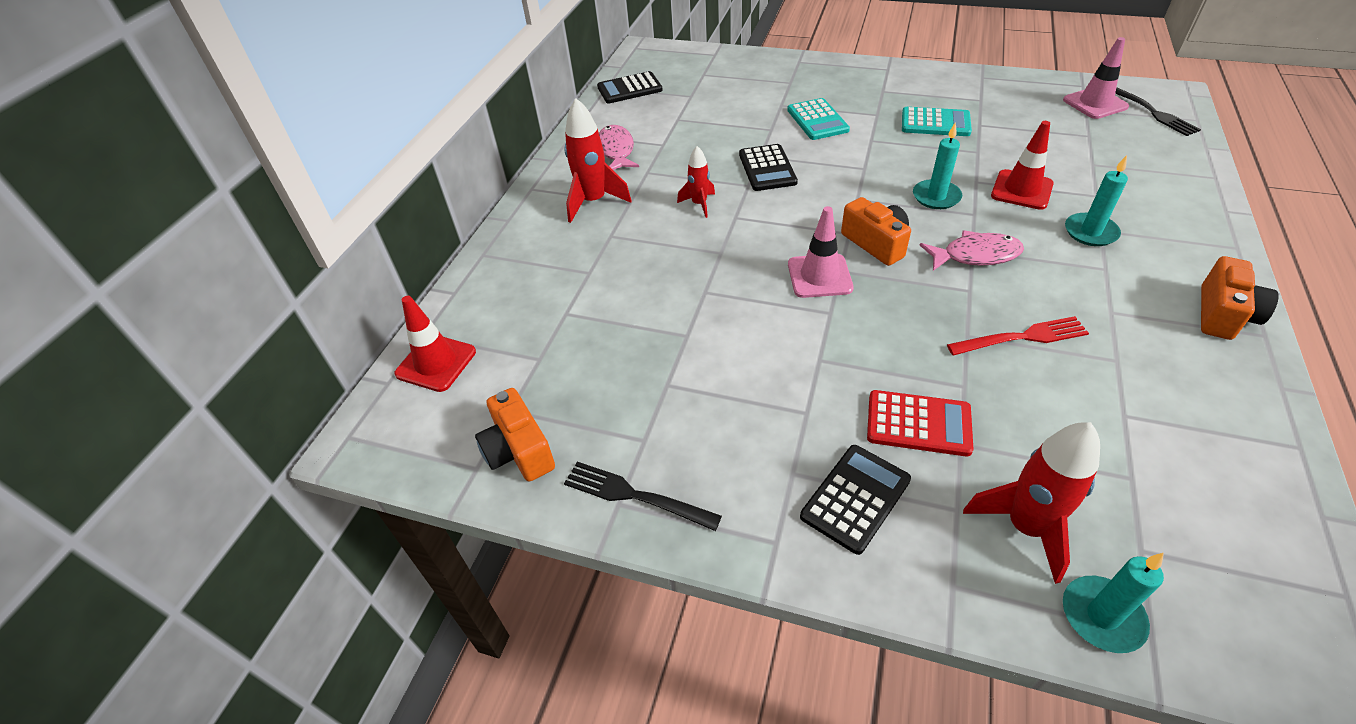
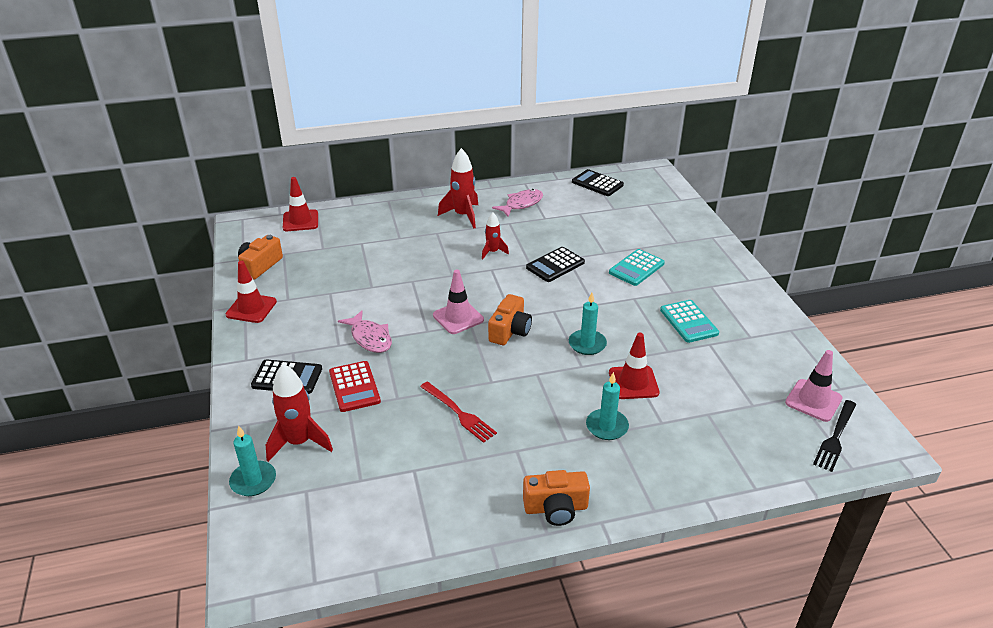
camera: 55 degrees right, 10 degrees down
(634, 496) = (251, 308): black fork -> red traffic cone
(976, 255) = (532, 376): pink fish -> pink fish (370, 338)

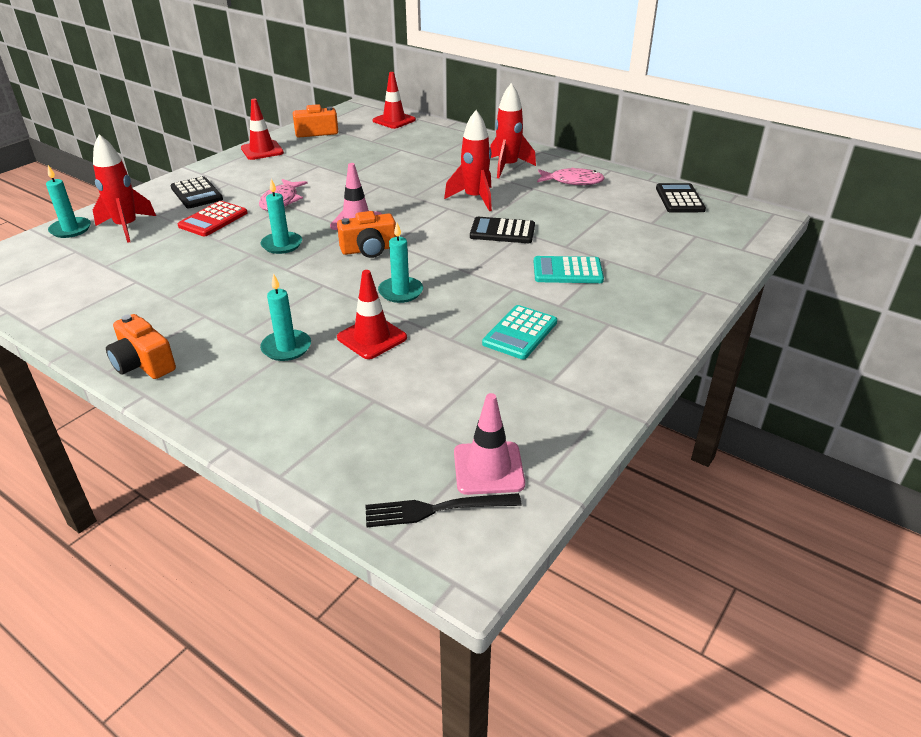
camera: 50 degrees right, 0 degrees up
(449, 368) = (282, 245): none -> turquoise candle
(459, 413) = (227, 272): red fork -> none
(493, 252) = (475, 199): red rocket -> red rocket, size x1.70

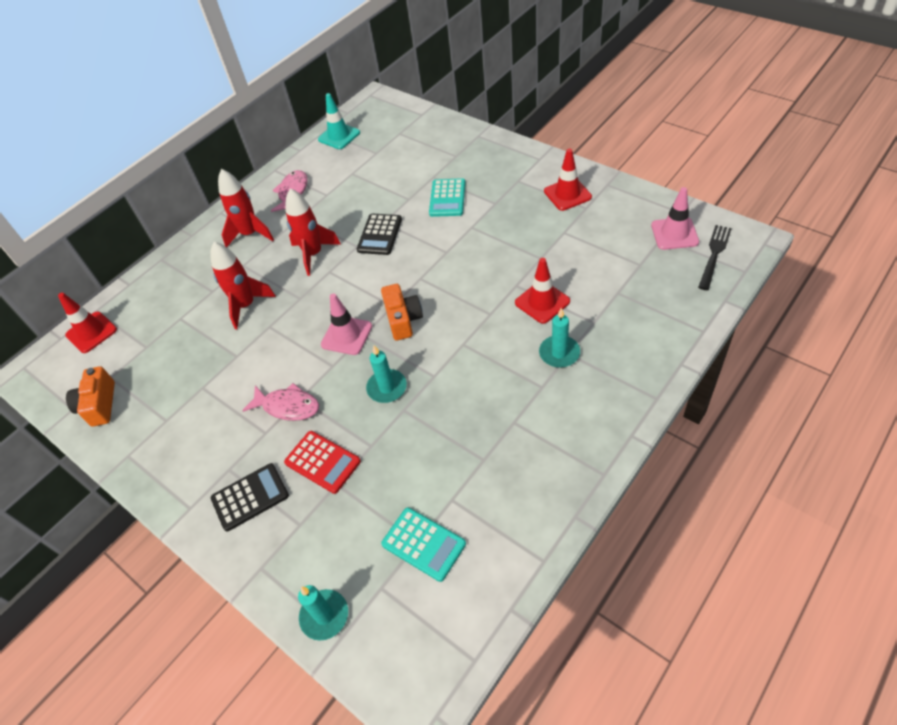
camera: 80 degrees left, 15 degrees up
(127, 227) = (328, 549): red rocket -> red rocket (246, 305)
(143, 363) = (590, 449): orange camera -> none
(262, 150) = (138, 454): red traffic cone -> red traffic cone (567, 194)
(400, 292) = (475, 291): turquoise candle -> none
(435, 510) = (714, 254): black fork -> black fork turned 150 degrees counterclockwise
(520, 333) = (531, 222): turquoise calculator -> turquoise calculator (423, 544)
(679, 199) = (339, 136): black calculator -> turquoise traffic cone

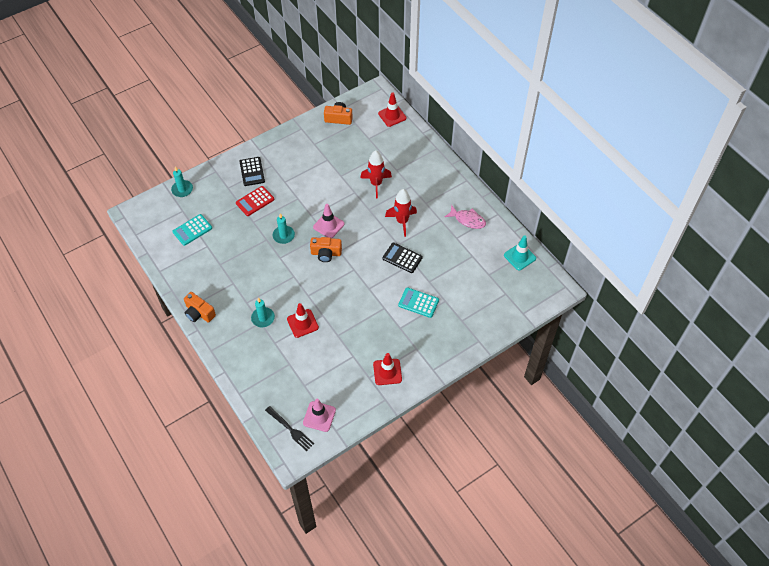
camera: 100 degrees right, 5 degrees up
(250, 234) = (437, 193): red rocket -> none
(288, 406) = (295, 193): pink fish -> none
(598, 447) = (199, 313): none -> orange camera

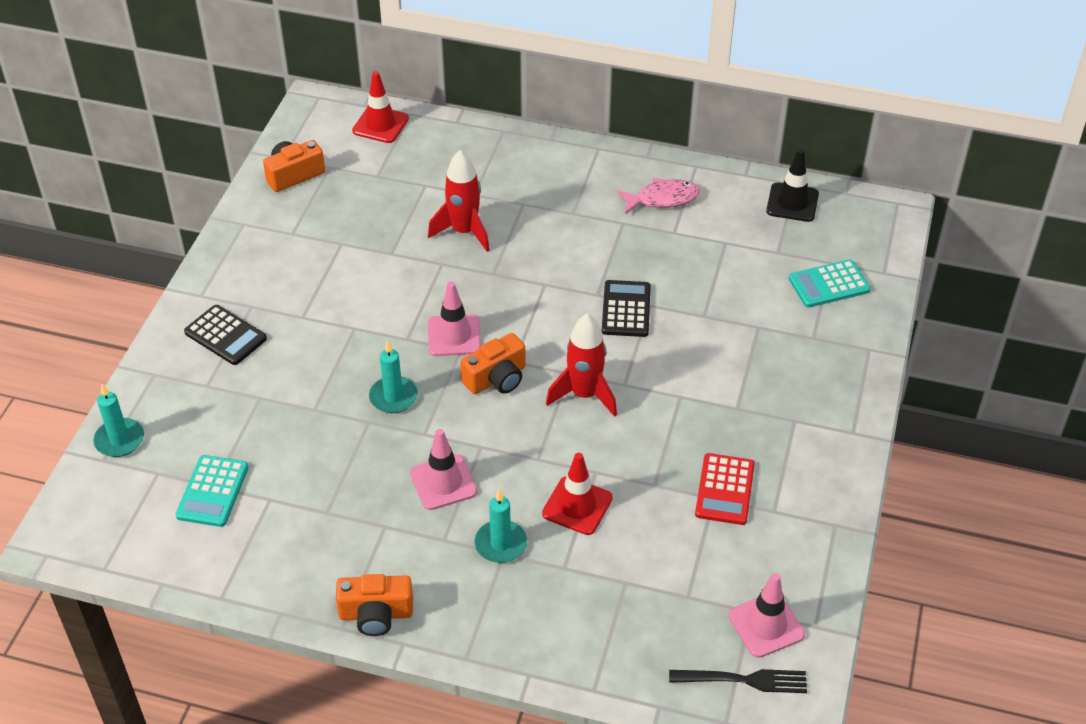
camera: 40 degrees left, 10 degrees down
(255, 201) = (282, 377): red calculator -> red calculator (725, 489)
(267, 281) = (443, 482): none -> pink traffic cone
(387, 372) = (792, 483): red traffic cone -> none
(402, 221) = (566, 259): red rocket -> red rocket (584, 395)
(402, 258) = (626, 309): black calculator -> black calculator turned 105 degrees clockwise
(418, 303) = (723, 355): turquoise calculator -> turquoise calculator (829, 284)
(519, 257) = (792, 202): turquoise traffic cone -> black traffic cone

